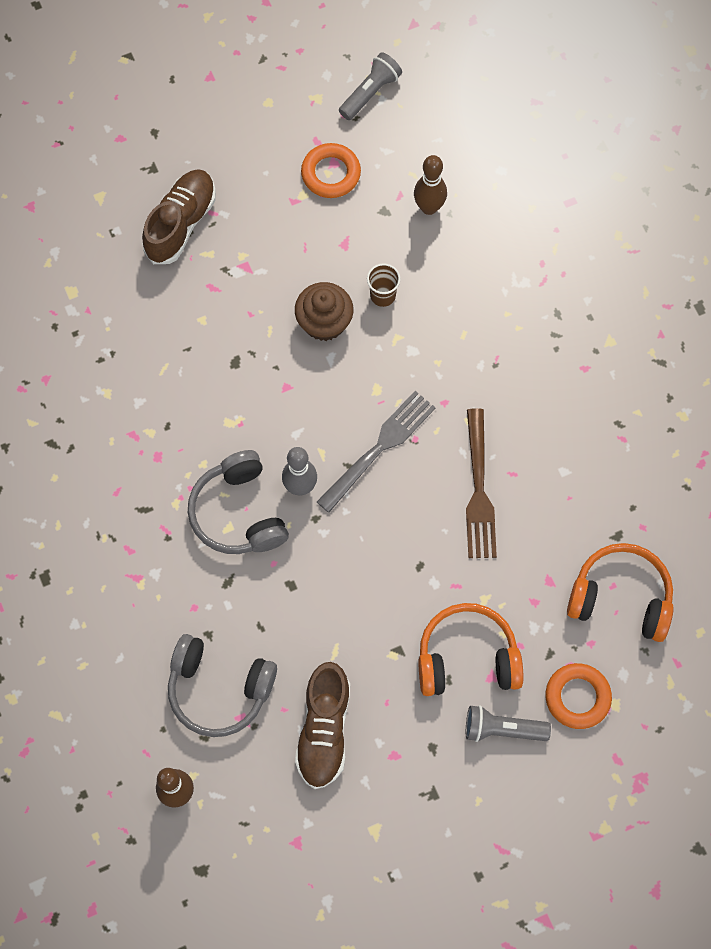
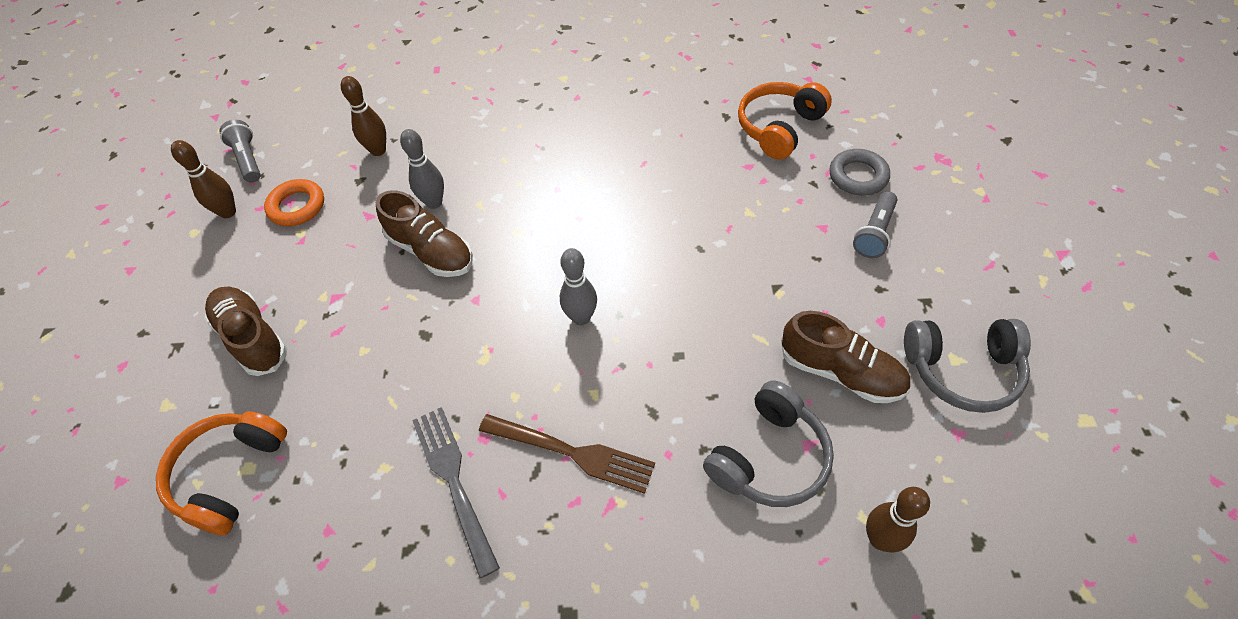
camera: 65 degrees left, 15 degrees down
(238, 513) = (582, 379): grey headphones -> grey headphones (962, 370)
(301, 117) = (228, 212): none -> brown bowling pin
(324, 322) = (431, 251): brown cupcake -> brown shoe
(379, 448) = (574, 245): grey fork -> grey fork (454, 481)
(383, 295) = (434, 203): brown cup -> grey bowling pin
(467, 658) = (799, 239): orange headphones -> orange headphones (229, 475)
(478, 490) = (648, 188): brown fork -> brown fork (573, 453)
(577, 697) = (858, 176): orange ring -> grey ring

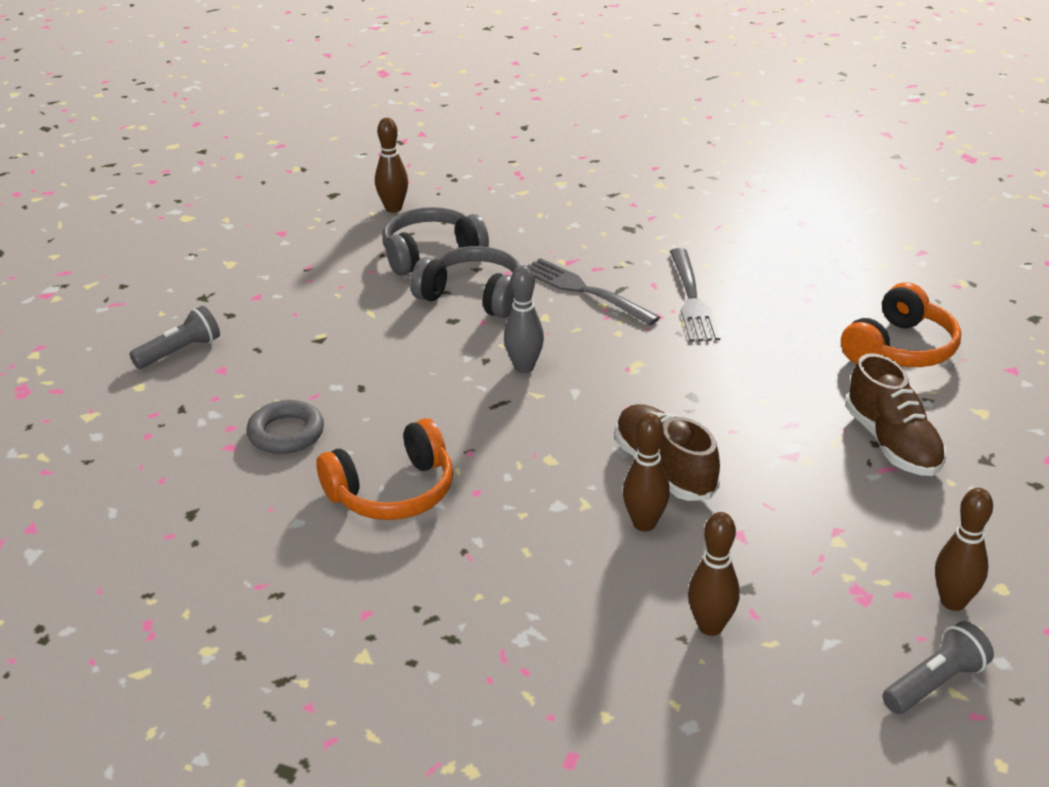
camera: 160 degrees left, 20 degrees down
(248, 159) = (935, 683): grey flashlight -> grey flashlight turned 120 degrees counterclockwise
(297, 206) = (844, 578): orange ring -> none
(434, 203) = (644, 523): grey bowling pin -> brown bowling pin
(573, 453) = (584, 290): brown fork -> grey fork
(779, 128) = (145, 477): orange headphones -> orange headphones (393, 492)
(840, 372) = (327, 278): brown shoe -> none
(858, 176) = (128, 401): grey ring -> grey ring (286, 433)
(962, 370) = (234, 257): grey headphones -> grey headphones (473, 296)

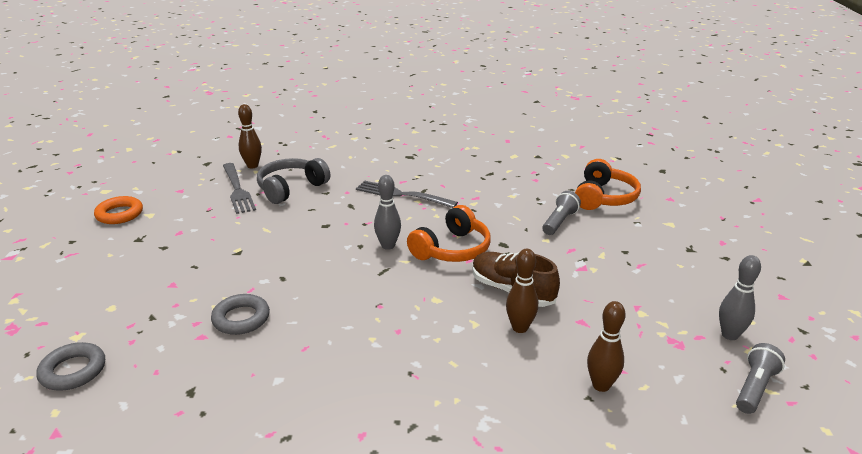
camera: 20 degrees left, 5 degrees down
(71, 458) = (73, 371): none -> grey ring
(180, 351) = (135, 278): grey flashlight -> grey flashlight (559, 222)
(193, 256) = (119, 214): none -> orange ring
(393, 492) = (339, 343): orange headphones -> orange headphones (452, 249)
(473, 296) = (332, 209): grey headphones -> none
(692, 299) = (470, 190): grey fork -> grey fork (237, 190)
(892, 443) = (634, 250): brown shoe -> none
(953, 602) = (729, 335): brown bowling pin -> grey bowling pin

